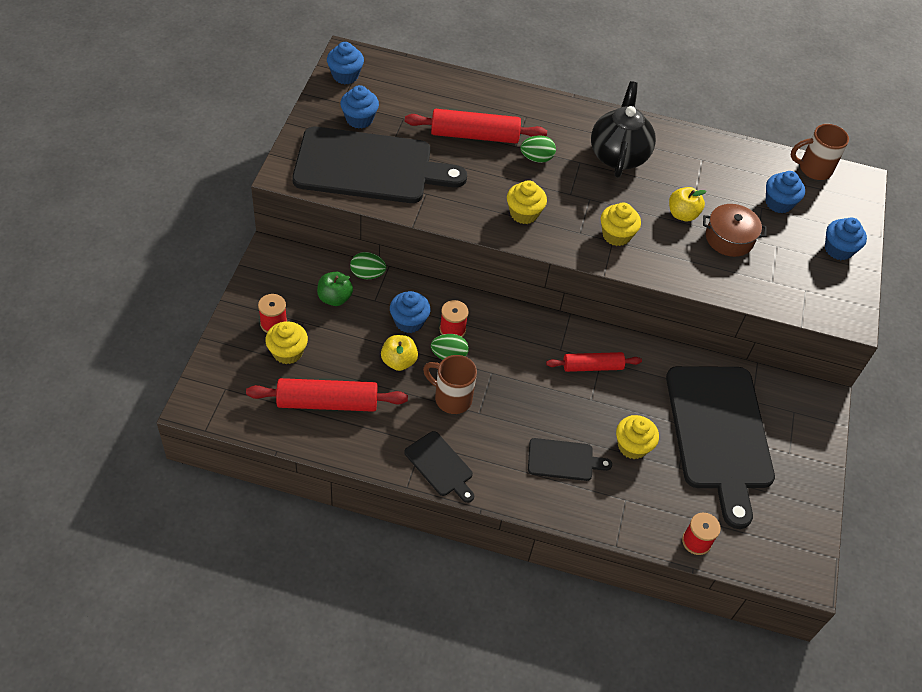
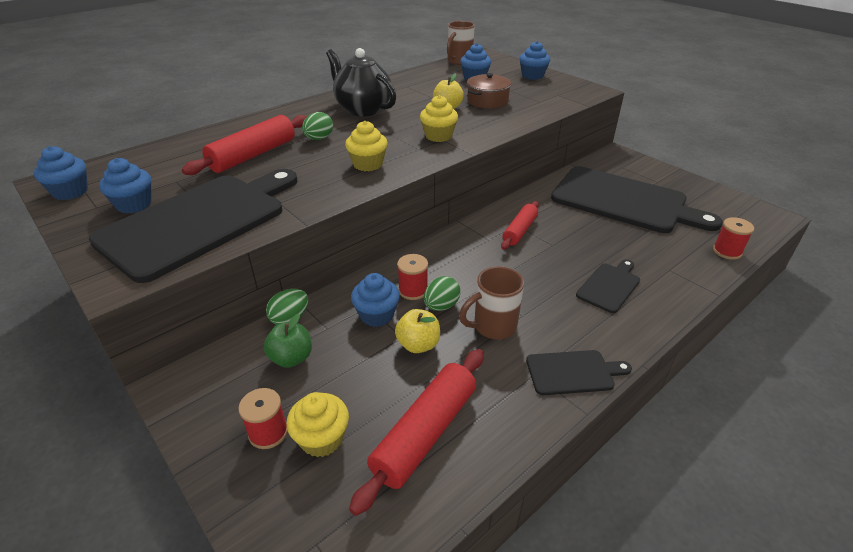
camera: 50 degrees left, 15 degrees down
(632, 446) = (614, 244): yellow cupcake -> none

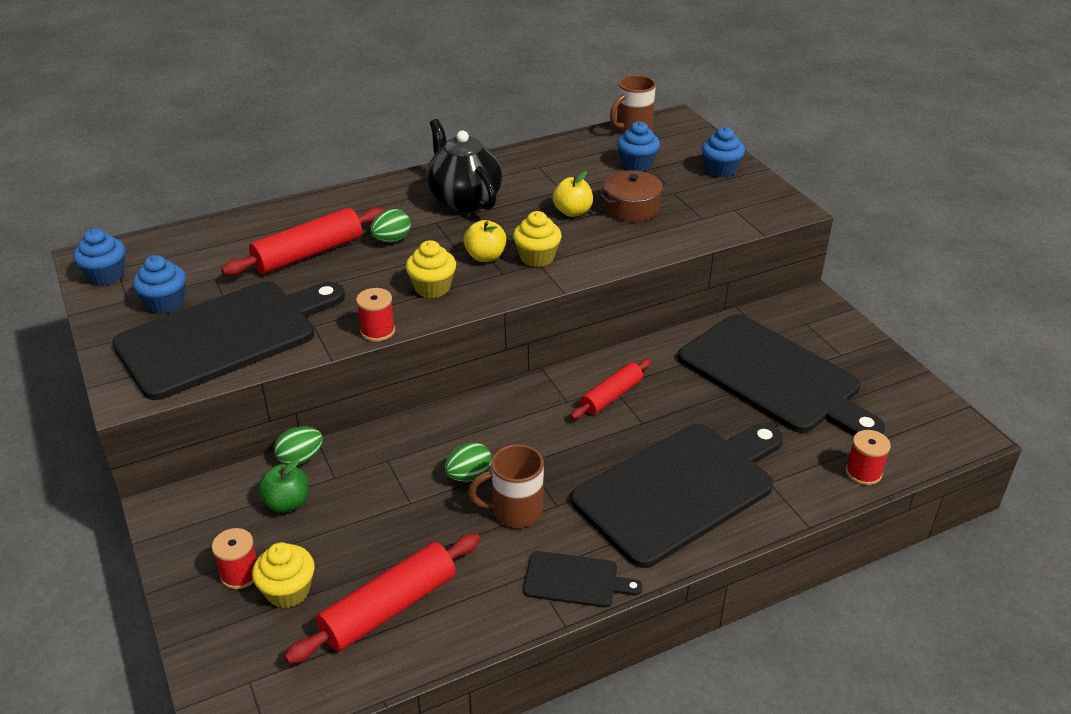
camera: 15 degrees right, 0 degrees up
(376, 315) = (393, 473): blue cupcake -> none
(413, 290) = (446, 451): red spool -> red spool (377, 331)
(418, 344) = (423, 515): yellow apple -> yellow apple (485, 257)
(609, 286) = (680, 489): black cutting board -> black cutting board, size x2.23

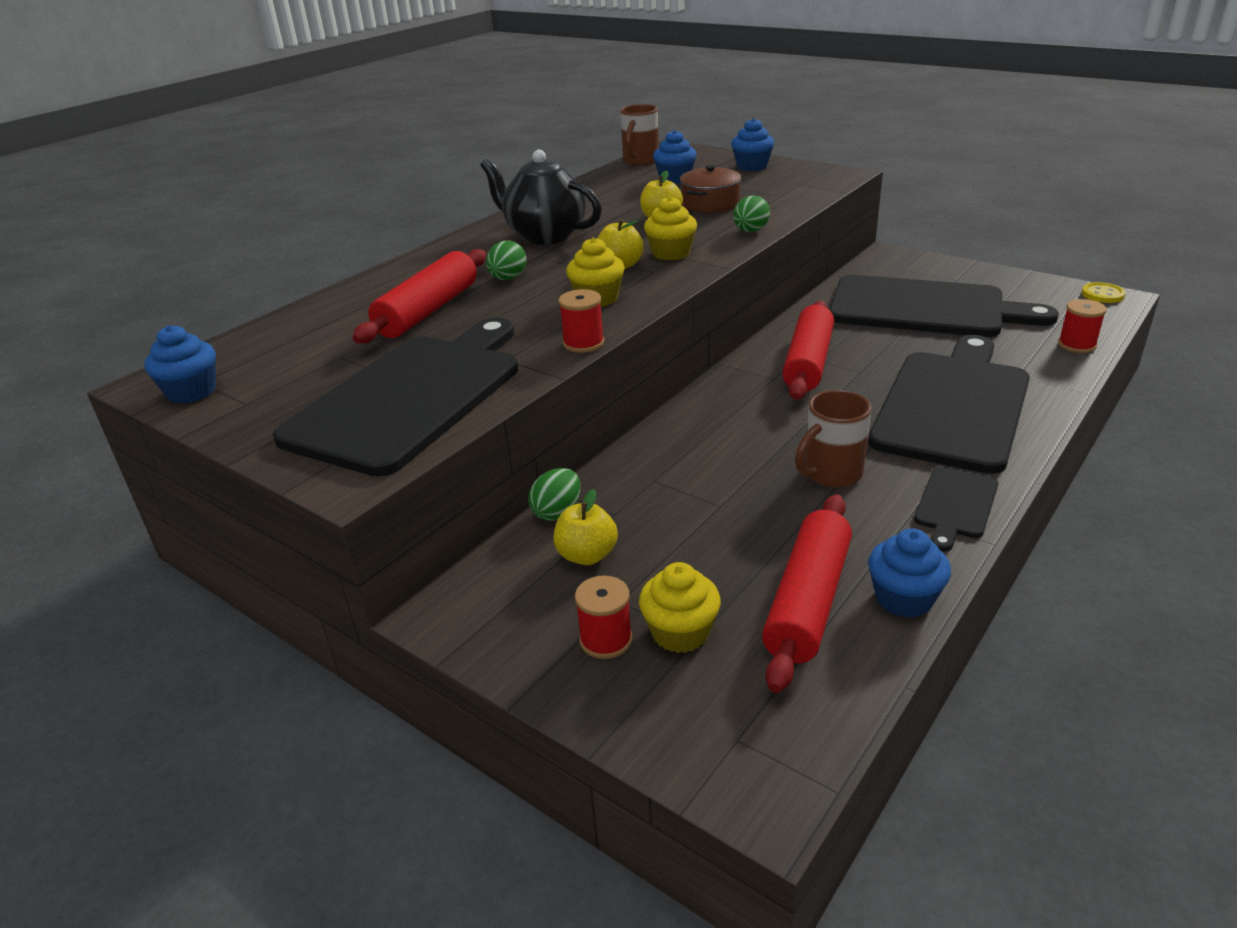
camera: 25 degrees left, 5 degrees down
(165, 303) = (300, 392): blue cupcake -> blue cupcake (903, 598)
(287, 503) = (587, 555): green apple -> yellow apple
(469, 476) = (752, 463): green egg -> green egg (750, 231)
(575, 580) = (955, 505): black cutting board -> black cutting board turned 135 degrees clockwise
(611, 396) = (808, 362): red rolling pin -> red rolling pin, size x1.58
(961, 426) = (1102, 294): none -> yellow button

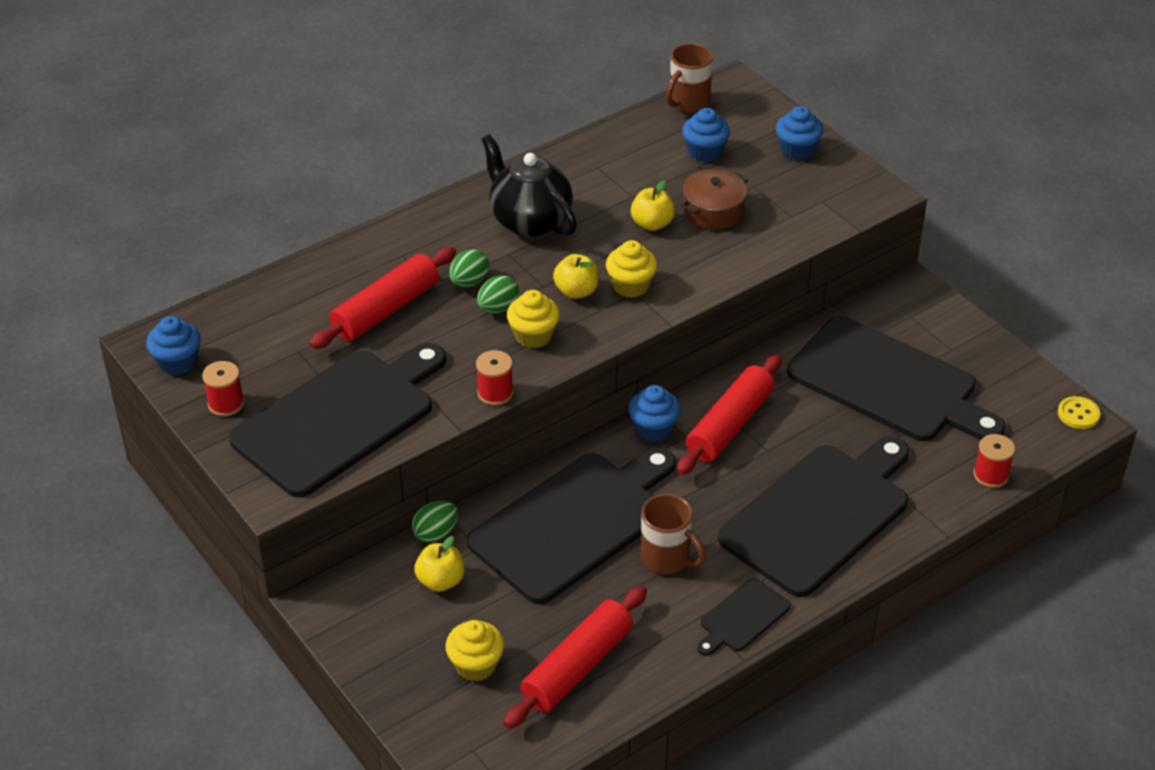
camera: 15 degrees right, 10 degrees up
(606, 640) = (423, 655): red spool -> red spool (226, 404)
(708, 468) = (574, 523): none -> black cutting board
(750, 231) = (723, 272): green egg -> green egg (498, 308)
(831, 474) = (667, 559): brown mug -> brown mug turned 120 degrees counterclockwise
(903, 598) = (645, 685): blue cupcake -> blue cupcake (653, 428)

